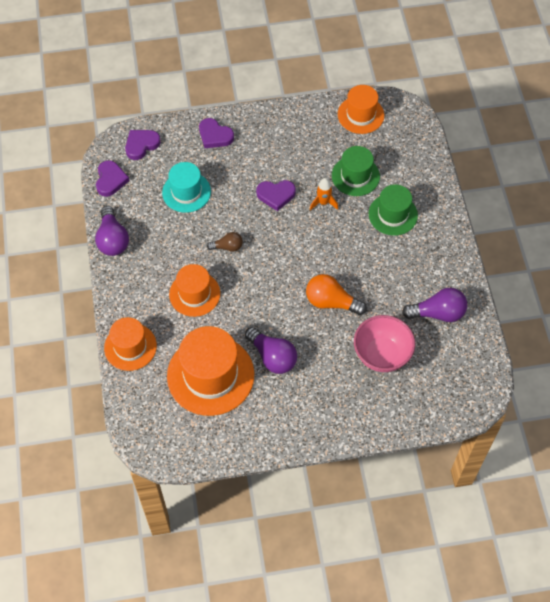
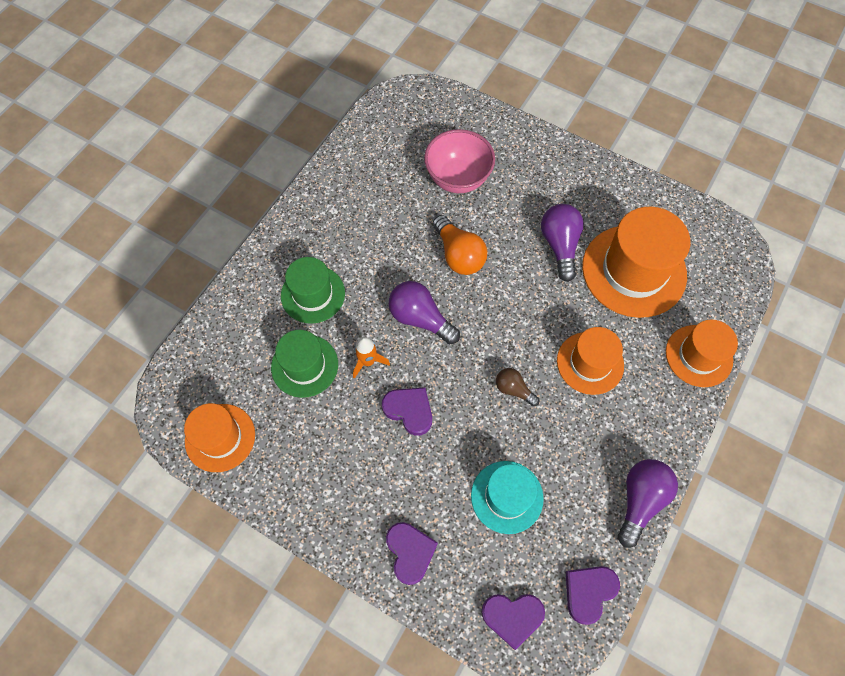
camera: 140 degrees left, 5 degrees up
(438, 313) = (372, 176): purple light bulb -> purple light bulb (420, 318)

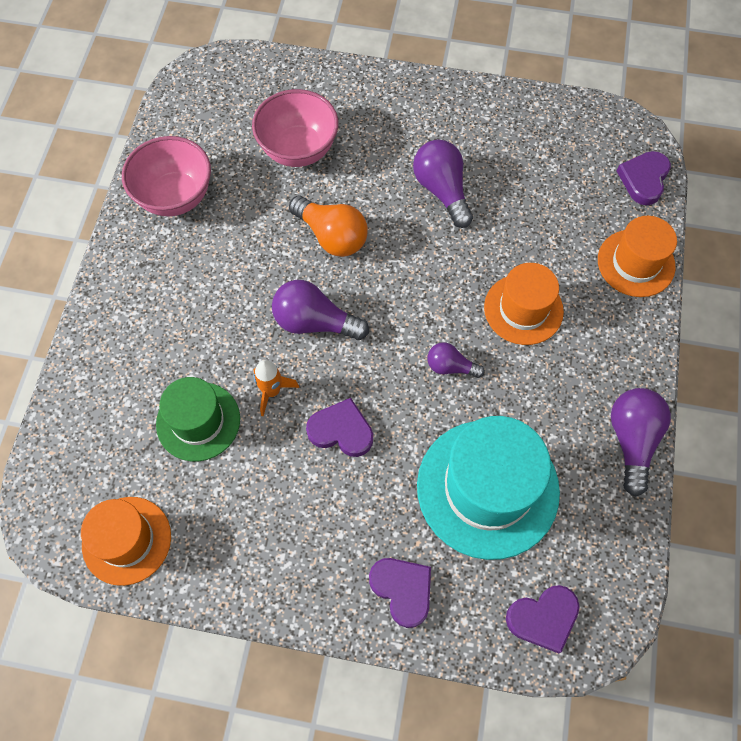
camera: 20 degrees left, 0 degrees up
(313, 294) = (176, 335): green hat -> none
(351, 187) = (175, 197): none -> pink bowl
(507, 497) = (487, 488): turquoise hat -> turquoise hat, size x1.64
(513, 389) = (450, 367): brown light bulb -> purple light bulb
(589, 592) = (615, 559): purple heart -> purple heart (644, 179)
(634, 271) = (533, 193): orange hat -> none

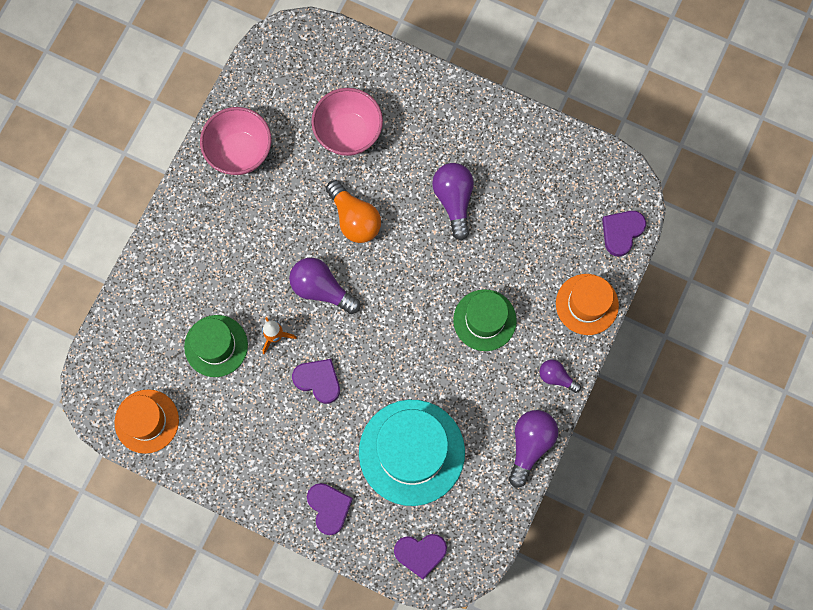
camera: 15 degrees right, 10 degrees up
(450, 367) = (414, 352): purple light bulb -> purple light bulb (556, 377)
(523, 309) = (484, 320): orange hat -> green hat

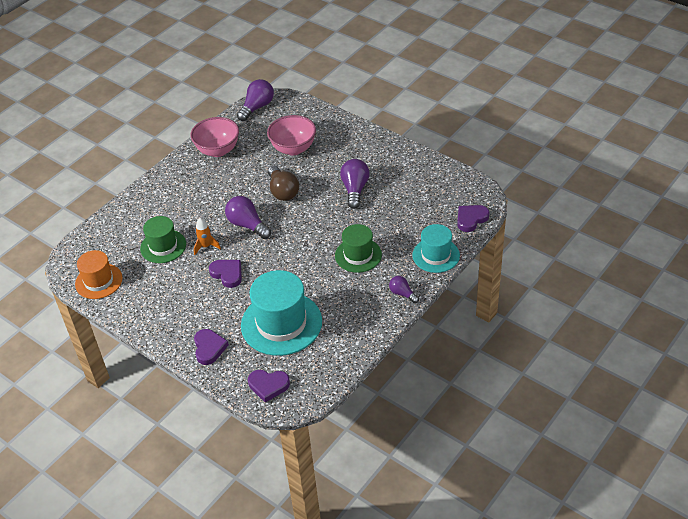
camera: 15 degrees right, 30 degrees down
(354, 219) = (283, 191): orange light bulb -> brown light bulb
(530, 445) = (372, 331): purple light bulb -> purple light bulb (257, 107)
(587, 304) = (436, 255): orange hat -> turquoise hat

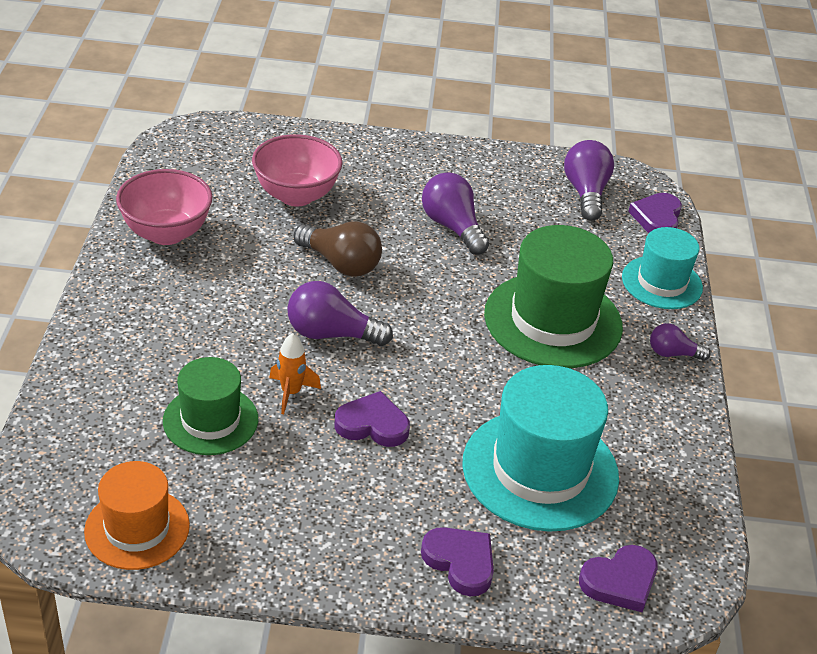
camera: 40 degrees left, 5 degrees down
(257, 107) = (174, 150): purple light bulb -> purple light bulb (586, 193)
(358, 255) = (553, 320): green hat -> green hat, size x1.64

